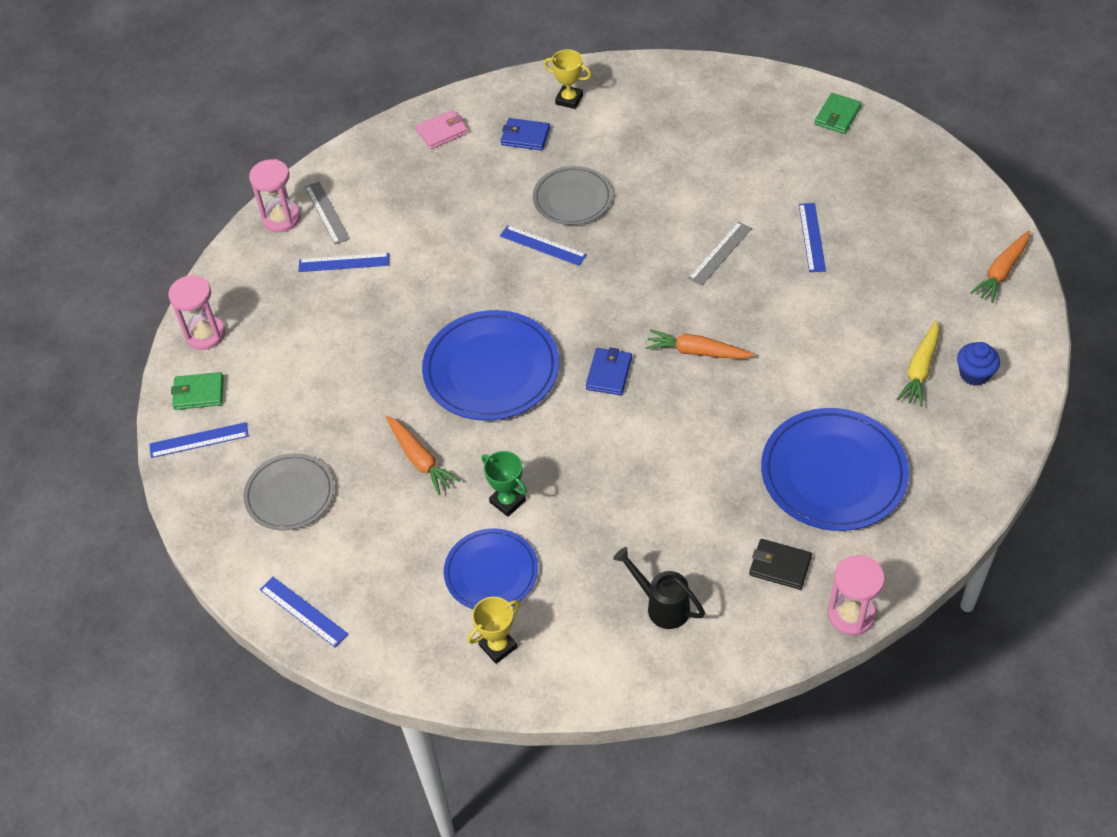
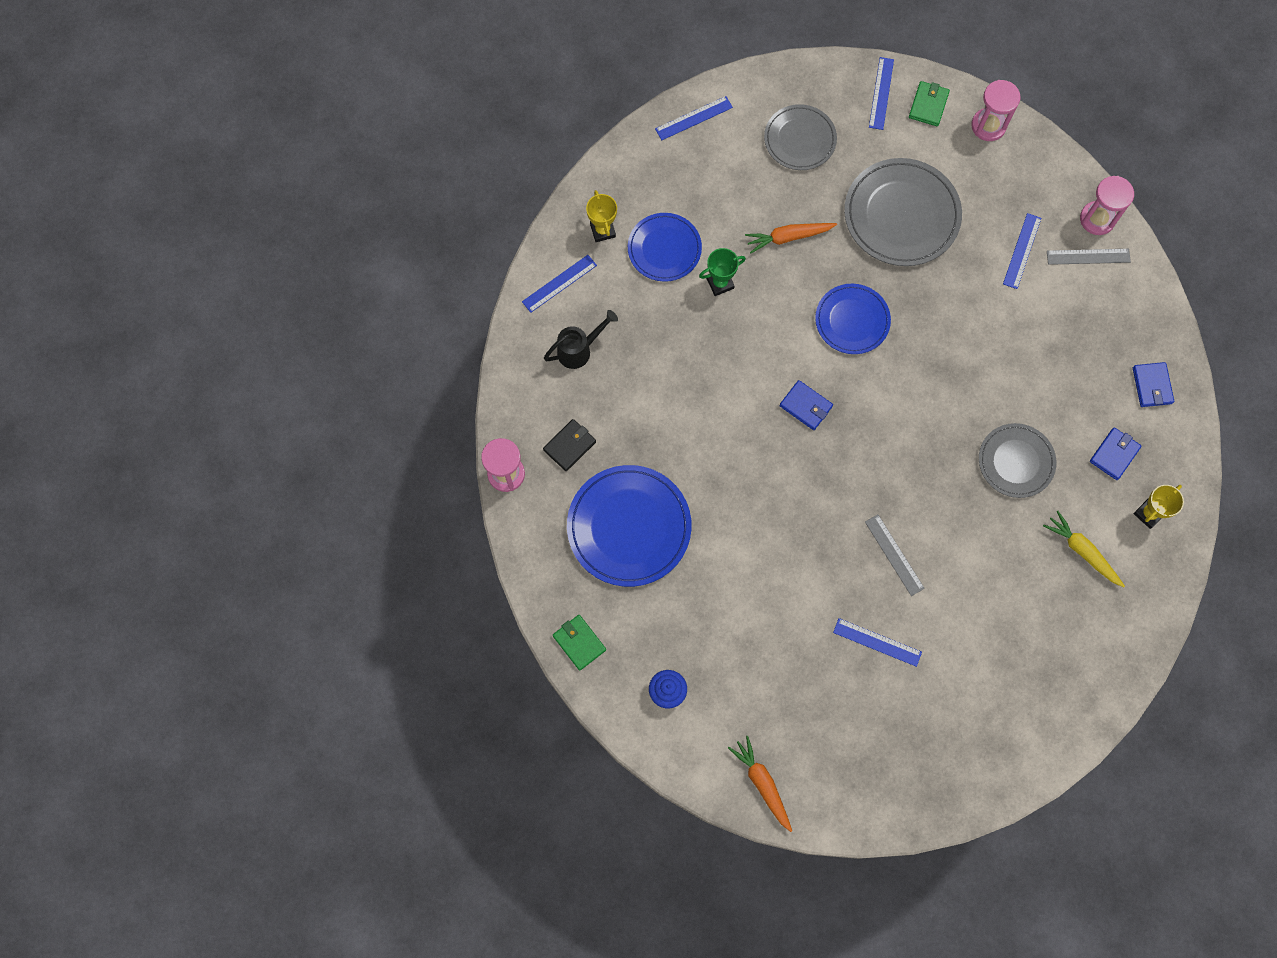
camera: 110 degrees right, 20 degrees up
(346, 371) = (901, 215): none -> grey plate
(442, 132) = (1152, 386): pink wallet -> blue wallet
(491, 369) = (852, 320): blue plate -> blue plate, size x0.63
(542, 245) = (970, 414): blue ruler -> blue ruler (559, 283)
(697, 352) = (796, 484): orange carrot -> none
(837, 116) = (1020, 750): green wallet -> green wallet (579, 643)
(920, 369) = (693, 650): yellow carrot -> yellow carrot (1082, 551)

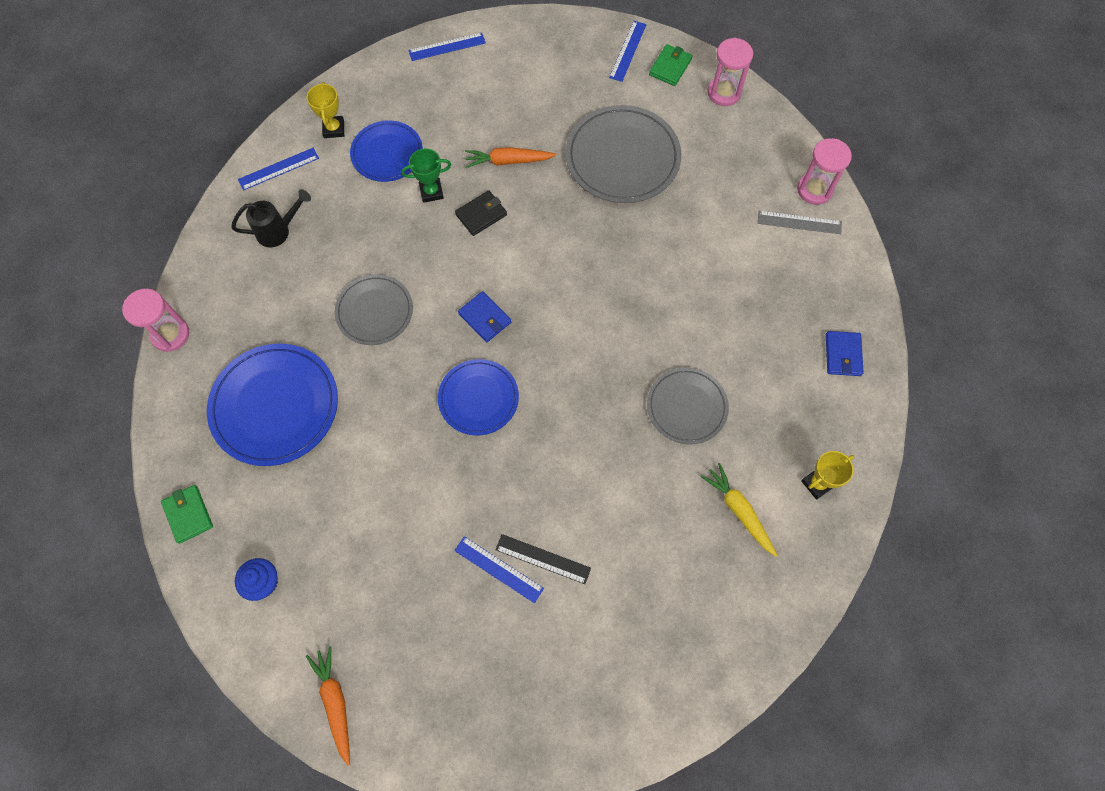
camera: 10 degrees right, 5 degrees down
(569, 446) = (241, 318): black wallet -> black wallet (481, 215)
(800, 139) = (541, 78): grey plate -> grey plate (374, 311)
(852, 320) = (551, 245): blue plate -> blue plate (478, 398)
(894, 555) = (538, 480): grey ruler -> none
(915, 625) = (543, 559): none -> black ruler
(1022, 251) = (734, 207): blue ruler -> none
(1114, 454) = (791, 417): blue wallet -> none

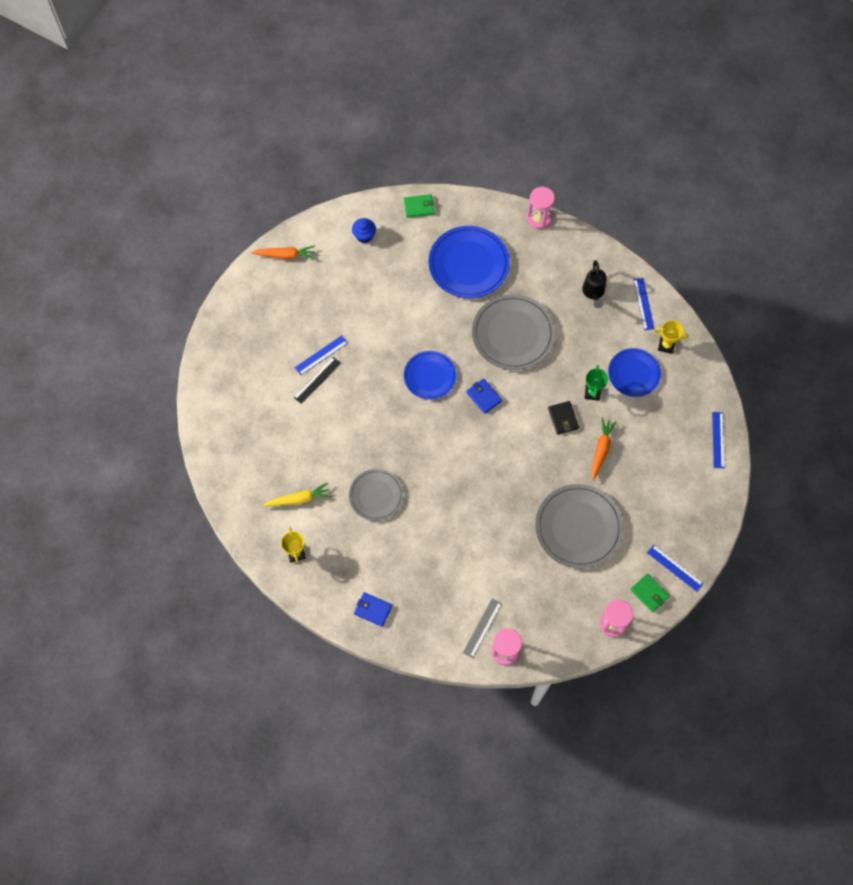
camera: 110 degrees right, 0 degrees up
(374, 311) = (513, 334): grey plate -> grey plate, size x1.59
(485, 318) = (484, 397): blue wallet -> blue wallet turned 75 degrees clockwise

